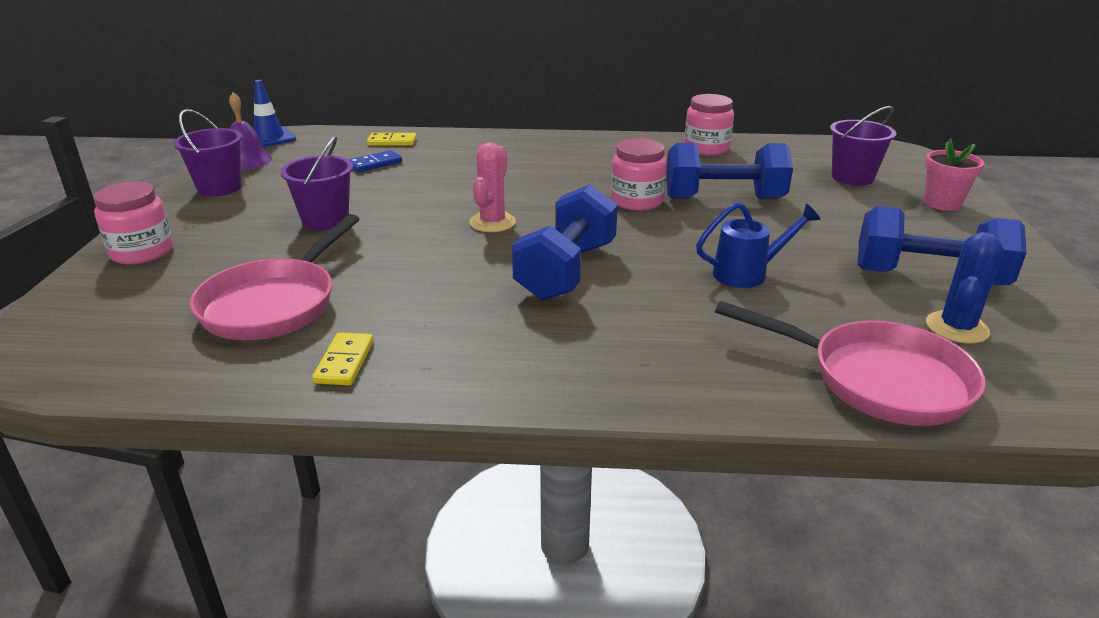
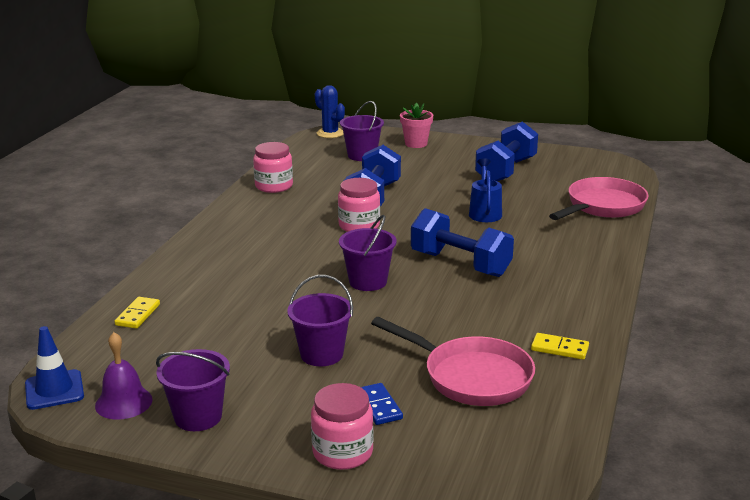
camera: 75 degrees left, 5 degrees down
(375, 164) = (196, 326): blue domino -> blue domino (379, 406)
(492, 222) = (368, 282): pink cactus -> purple bucket
(956, 328) = (559, 178): blue cactus -> blue cactus (330, 133)

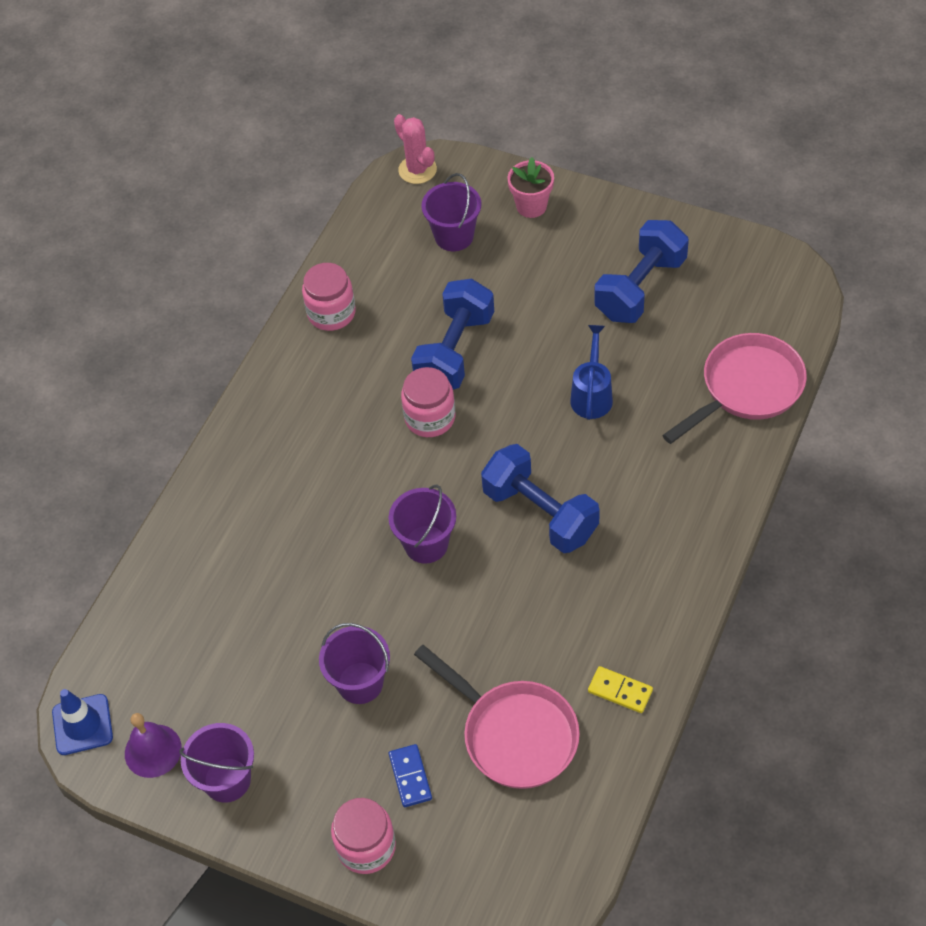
camera: 10 degrees right, 30 degrees up
(138, 315) = (164, 594): yellow domino -> none
(330, 133) = (417, 170): blue cactus -> pink cactus

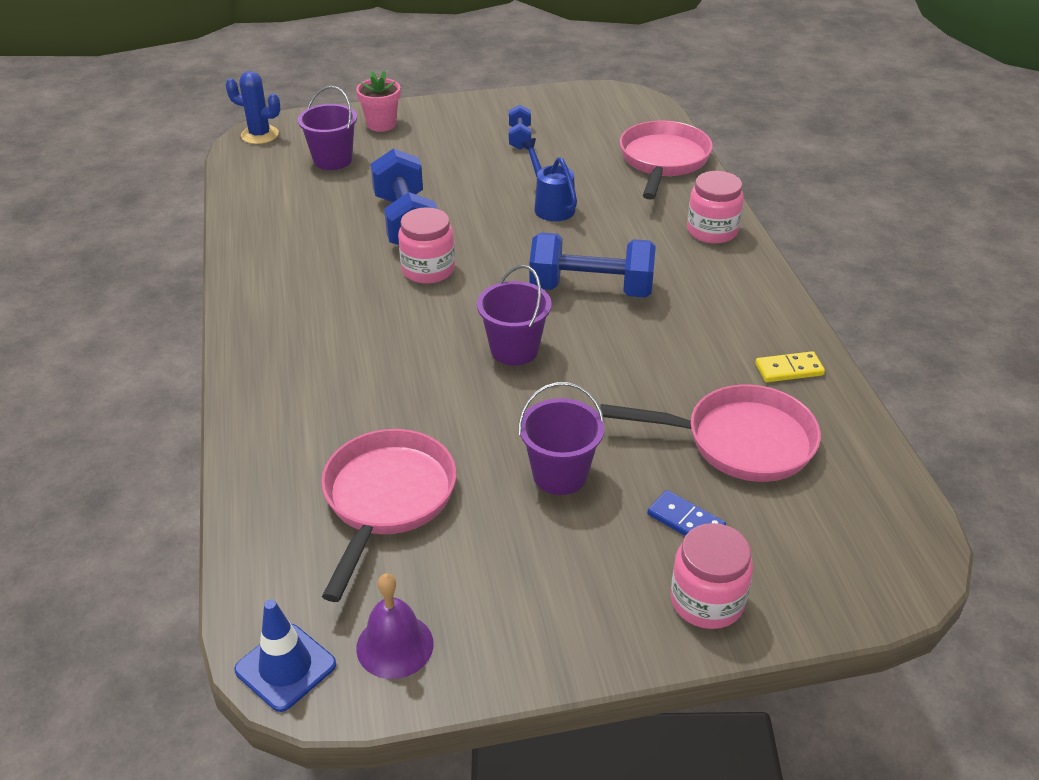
camera: 40 degrees left, 15 degrees down
(227, 780) = (505, 625): purple bucket -> none
(231, 632) = (387, 499): none -> pink pan
(331, 313) = (265, 240): pink jar -> pink jar (712, 231)
(417, 170) = (260, 135): pink cactus -> blue cactus
(640, 288) = (519, 138): blue dumbbell -> blue dumbbell, size x0.50

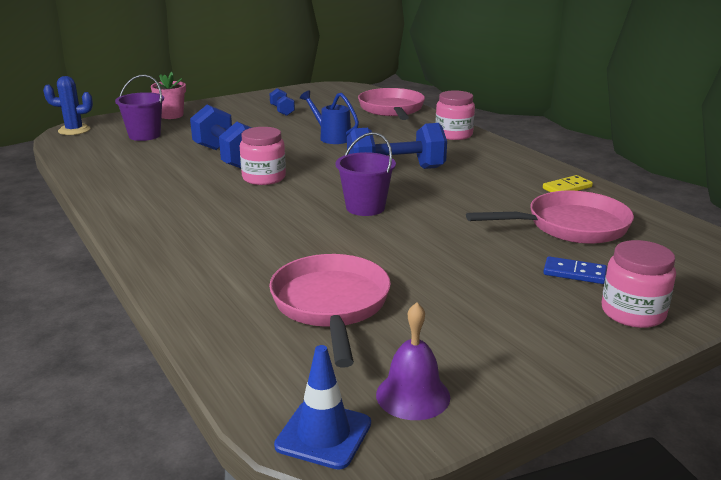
camera: 20 degrees left, 15 degrees down
(560, 475) = (459, 266): purple bucket -> none

